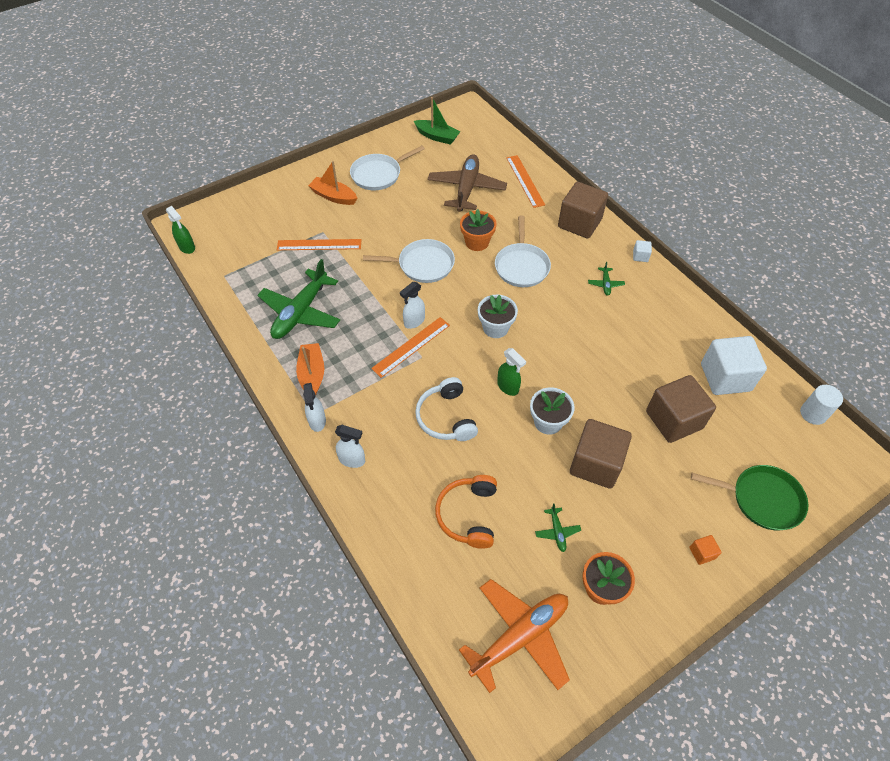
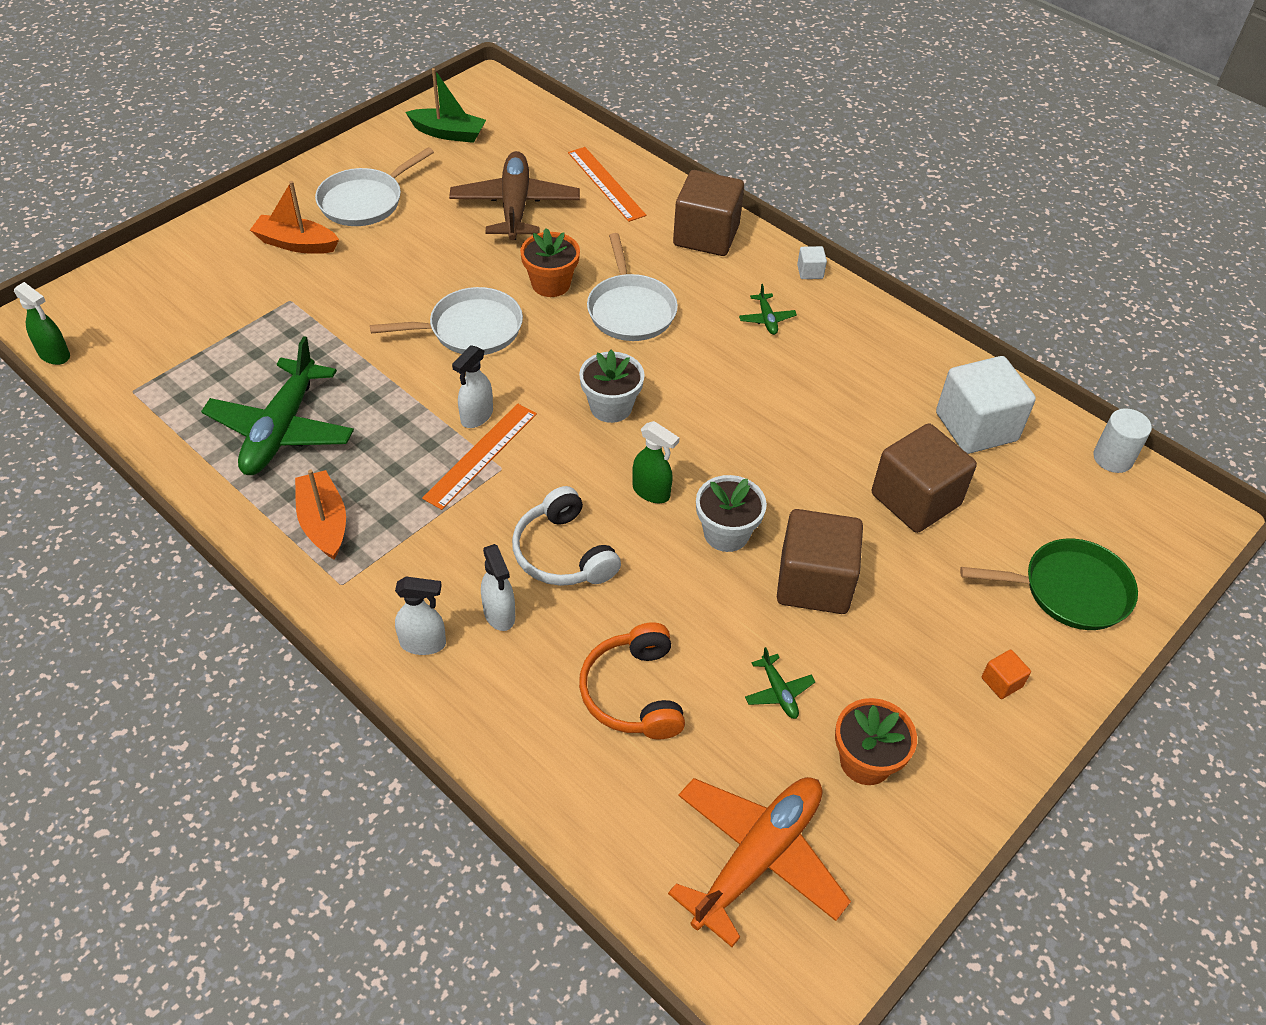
camera: 15 degrees left, 5 degrees down
(317, 421) = (349, 594): white spray bottle -> white spray bottle (499, 614)
(319, 244) = (288, 321): orange ruler -> none

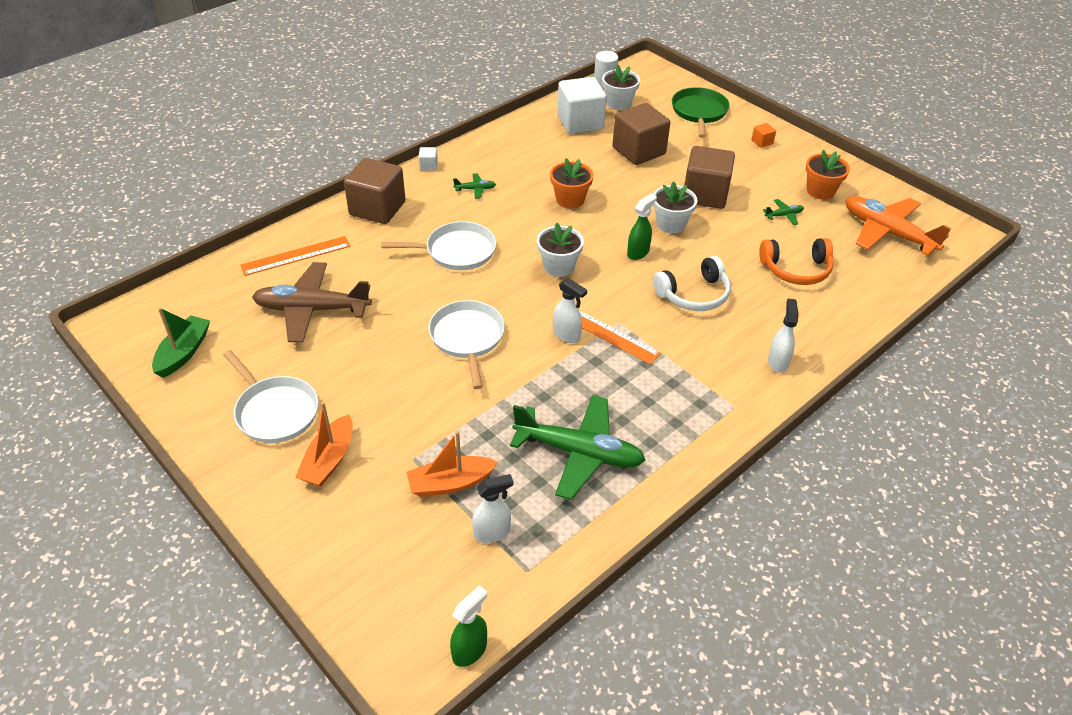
camera: 85 degrees left, 5 degrees down
(324, 523) = (678, 419): orange boat -> orange boat (450, 483)
(499, 614) = (748, 325): white spray bottle -> white spray bottle (492, 532)
(551, 284) = (419, 291): orange flower pot -> orange flower pot (570, 199)
(1053, 476) = (618, 103): none -> white flower pot

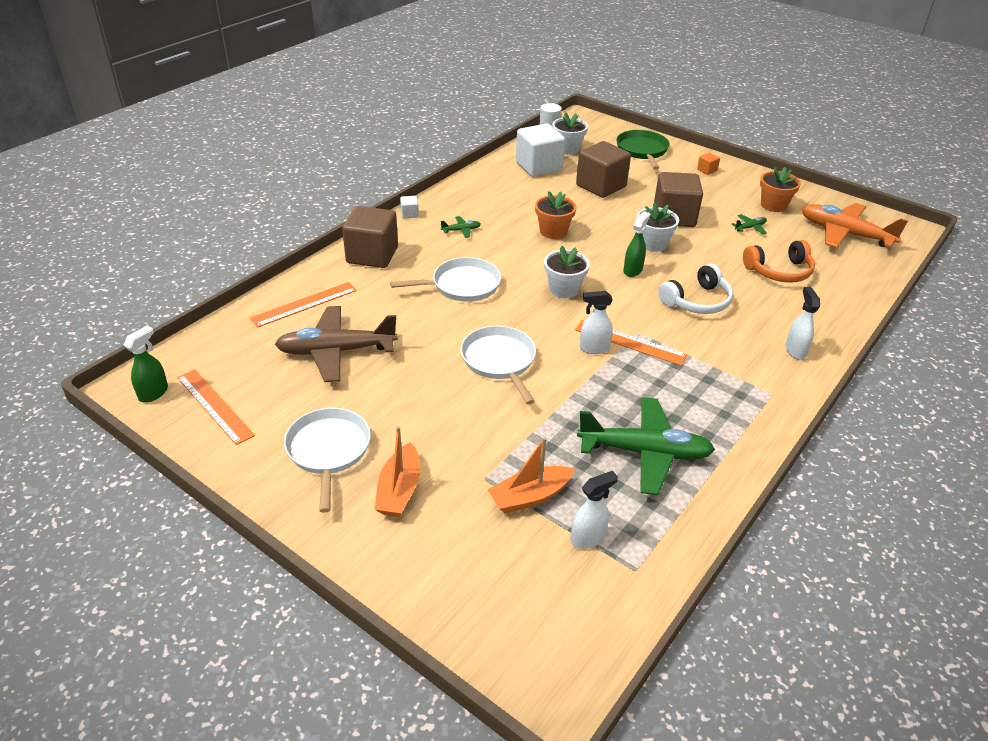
camera: 10 degrees left, 5 degrees down
(183, 353) = (215, 406): green boat -> orange ruler
(275, 411) = (328, 450): white pan -> white pan turned 135 degrees counterclockwise
(470, 650) = (606, 656): green spray bottle -> green spray bottle (154, 393)
(567, 335) = (593, 348): white spray bottle -> white spray bottle turned 150 degrees clockwise

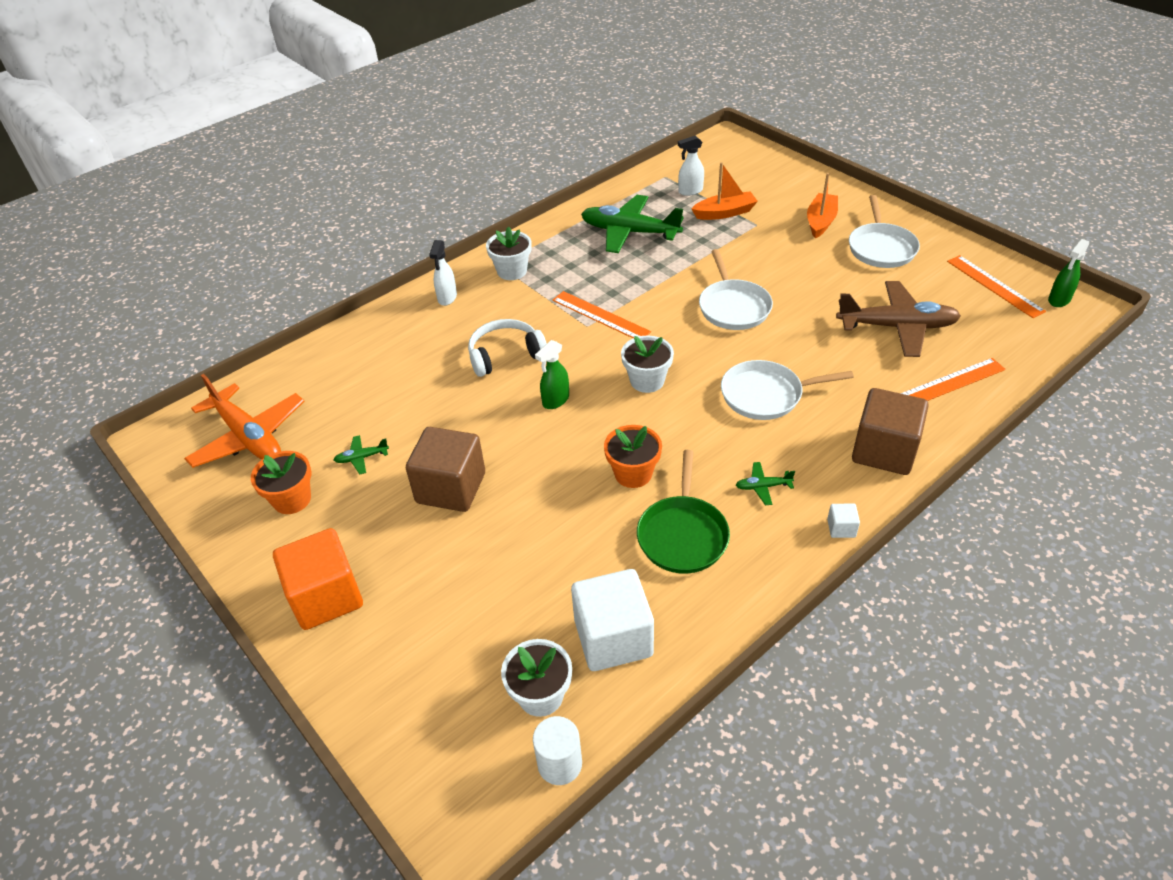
camera: 165 degrees left, 5 degrees up
(593, 348) = (638, 312): white spray bottle -> none
(601, 186) = (525, 569): brown cube -> none
(642, 150) = (401, 673): green pan -> green pan (682, 535)
(653, 244) = (508, 440): white flower pot -> white flower pot (512, 271)
(707, 170) = (326, 597): orange cube -> orange cube, size x2.42
(779, 271) = (384, 386): orange headphones -> none

